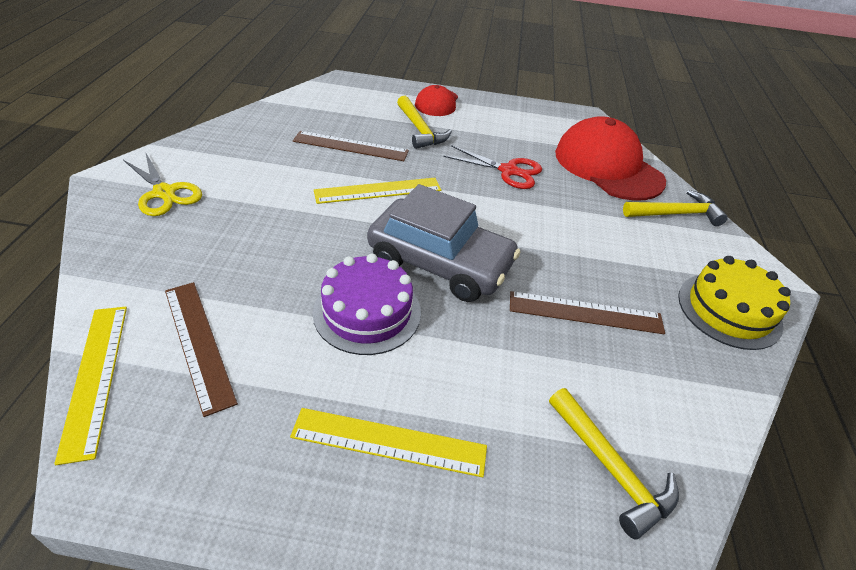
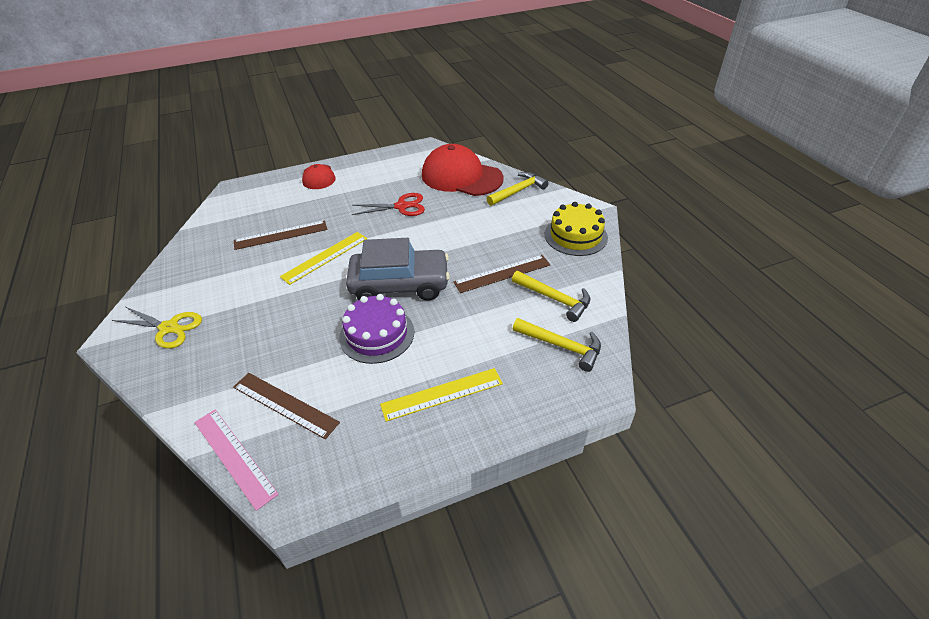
camera: 25 degrees left, 0 degrees up
(95, 377) = (234, 456): yellow ruler -> pink ruler
(420, 130) = (321, 202): yellow hammer -> yellow hammer (554, 299)

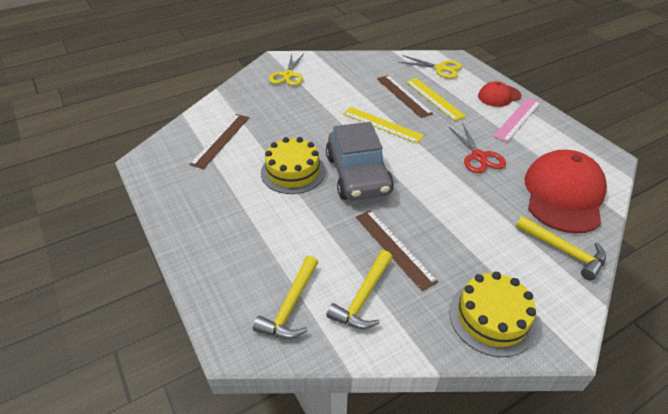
camera: 80 degrees right, 0 degrees up
(234, 456) = (180, 129): pink ruler -> pink ruler (517, 119)
(246, 202) = (440, 68): none -> yellow scissors
(377, 334) = (293, 171): purple cake -> yellow cake
(442, 394) = (228, 221): yellow ruler -> yellow ruler (434, 98)

